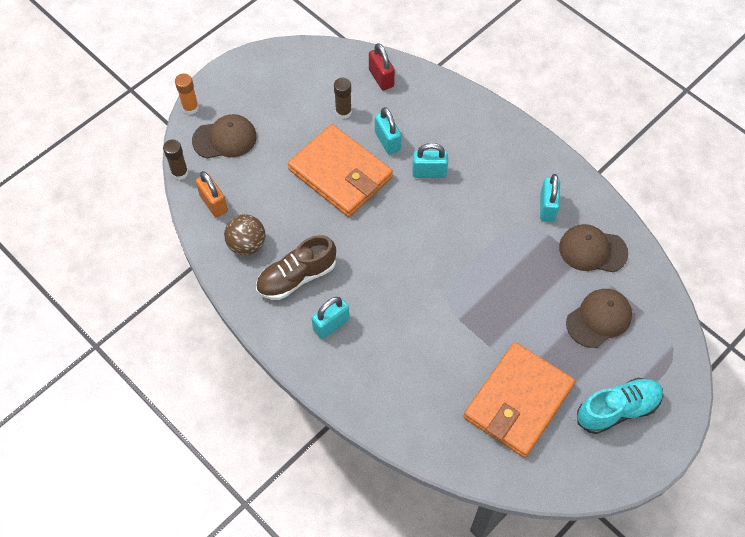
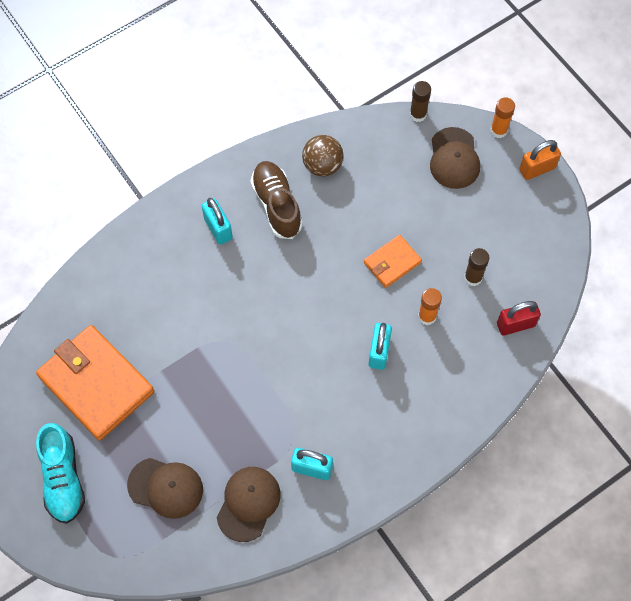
camera: 100 degrees right, 5 degrees up
(213, 203) = (376, 141): orange padlock -> orange padlock (537, 169)
(340, 174) = (392, 262): orange wallet -> orange wallet, size x0.51
(387, 141) = (427, 316): turquoise padlock -> orange glue stick
(599, 319) = (165, 487): brown cap -> brown cap turned 45 degrees counterclockwise

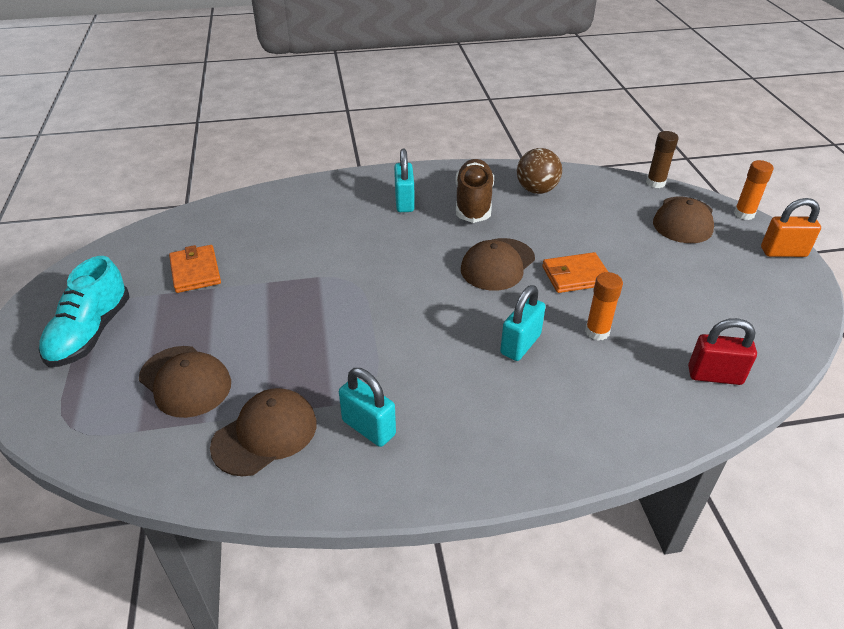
camera: 25 degrees right, 25 degrees down
(96, 384) = (195, 271): orange wallet -> orange wallet, size x0.51
(329, 275) = (497, 264): none -> brown cap
(473, 277) = (671, 316): brown glue stick -> none

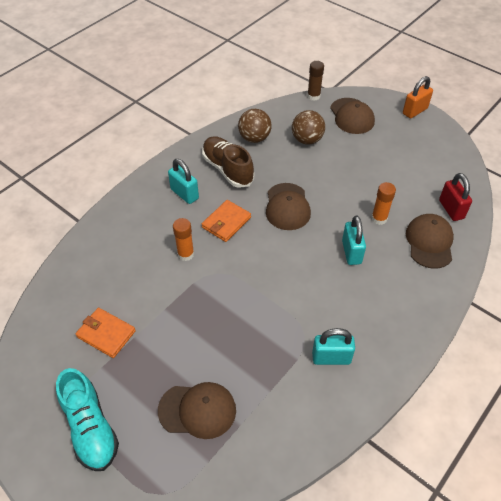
camera: 40 degrees left, 10 degrees up
(265, 434) = (283, 404): brown cap -> brown cap (429, 242)
(575, 275) = (334, 188): orange wallet -> orange wallet (226, 222)
(597, 217) = (307, 140): none -> brown ball
(714, 375) = (451, 209): red padlock -> red padlock turned 75 degrees counterclockwise
(744, 214) = (376, 95): orange glue stick -> orange glue stick (186, 254)

